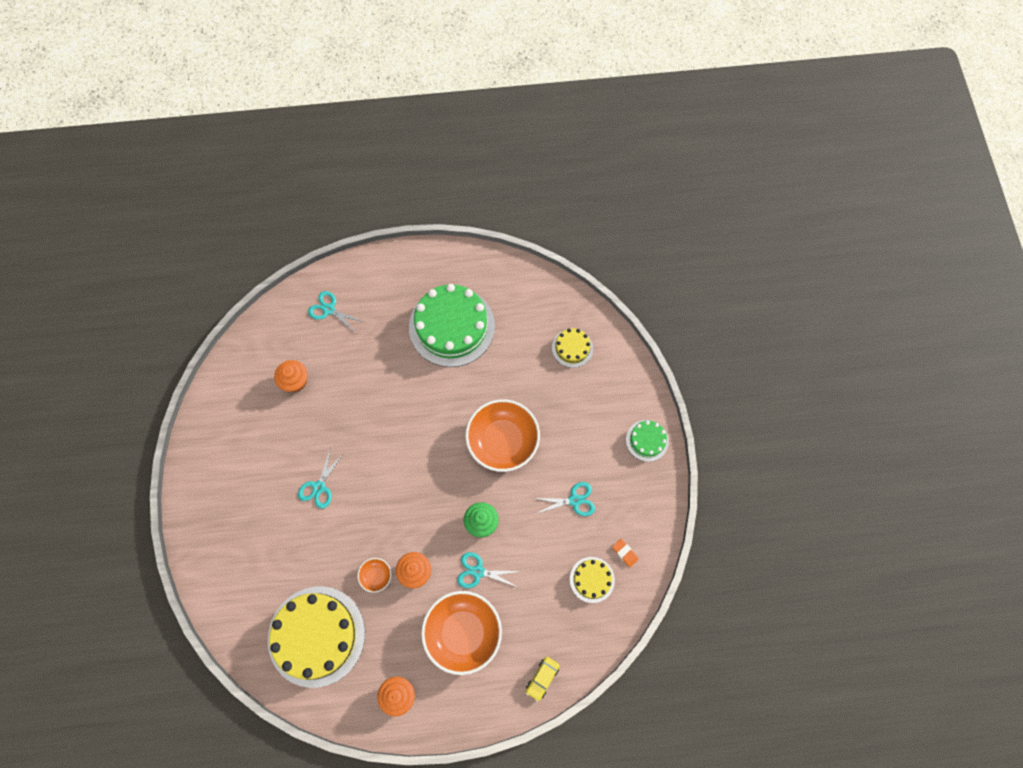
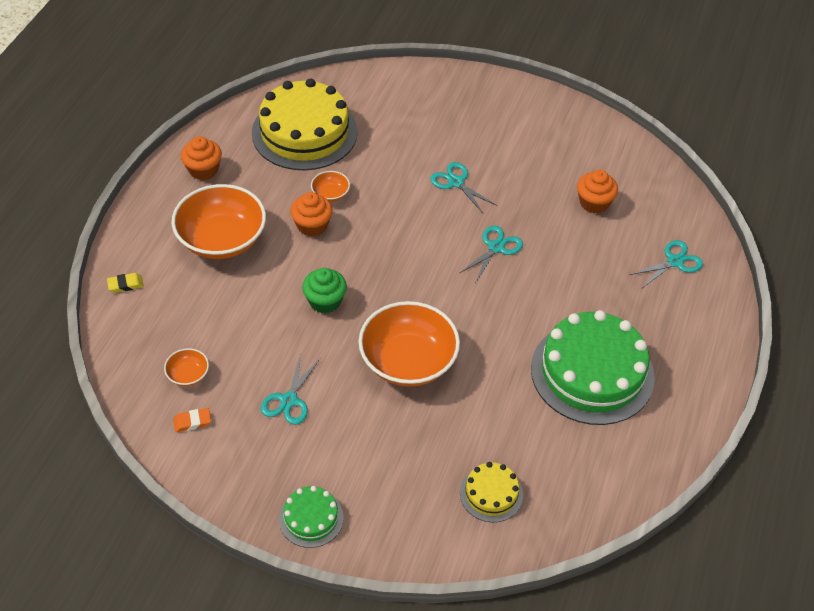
camera: 115 degrees right, 20 degrees down
(478, 572) = (273, 276): turquoise scissors -> turquoise scissors (496, 248)
(542, 678) = (125, 284): yellow car -> yellow eraser
(592, 579) = (188, 375): yellow cake -> orange bowl

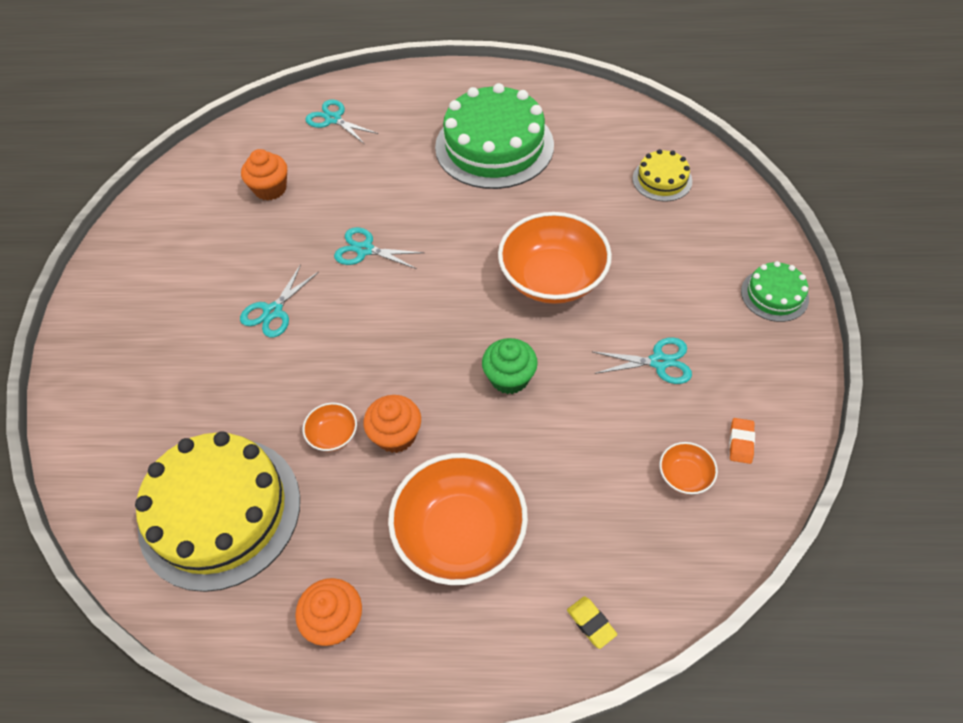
camera: 105 degrees left, 5 degrees up
(192, 422) = (740, 442): orange eraser -> orange eraser turned 45 degrees clockwise

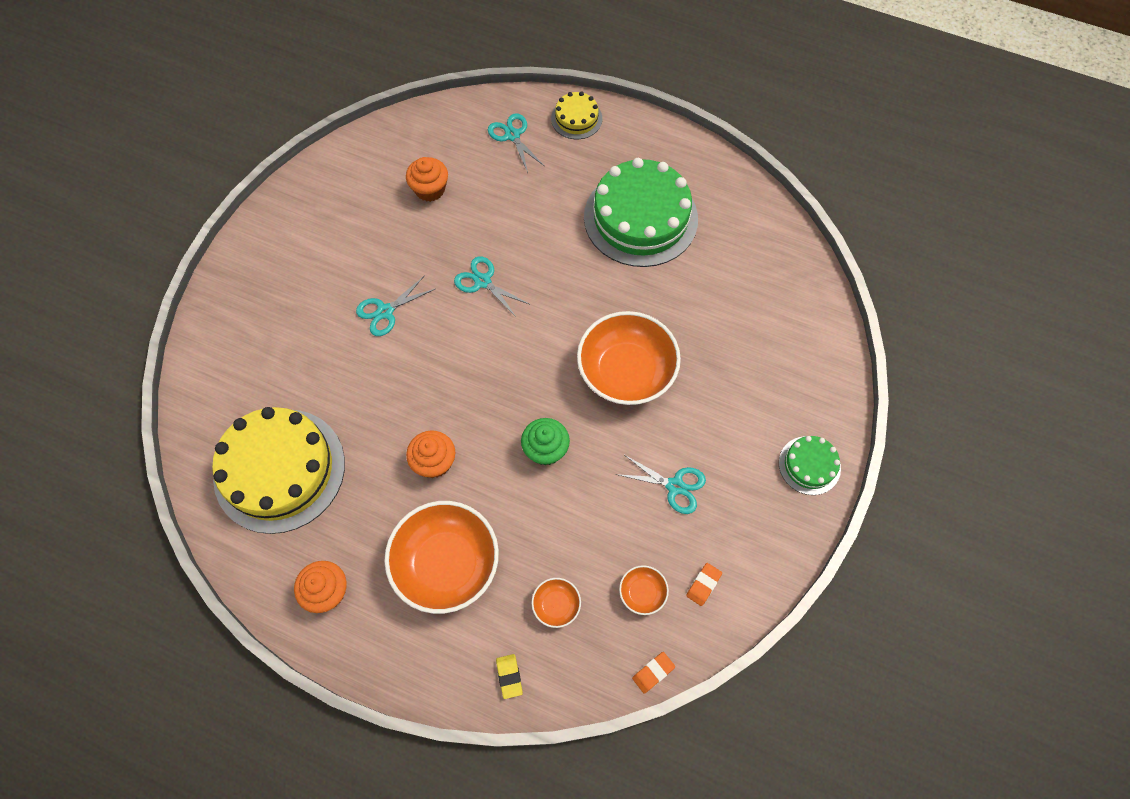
camera: 20 degrees right, 10 degrees up
(333, 435) = (387, 441): orange bowl -> orange bowl (556, 605)
(662, 180) = (773, 311): yellow cake -> yellow cake (576, 118)
(741, 551) = (653, 672): none -> orange eraser

